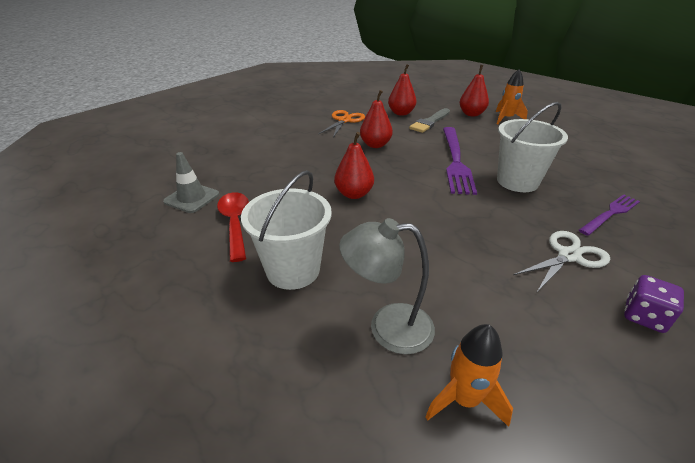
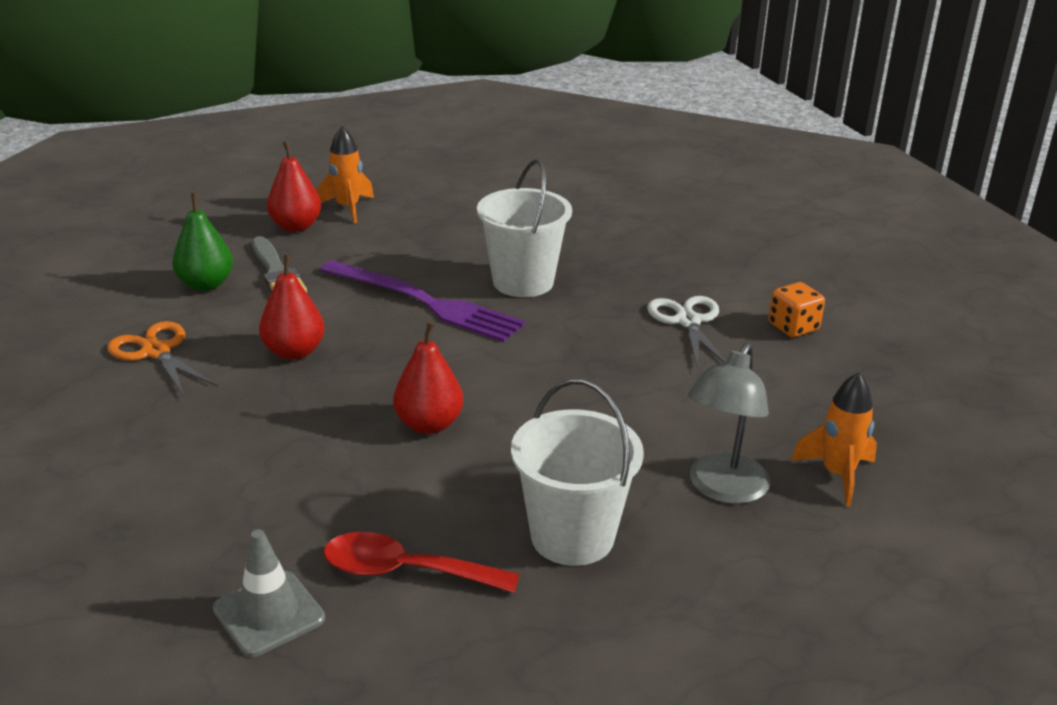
camera: 65 degrees left, 5 degrees down
(401, 113) = (206, 284): red pear -> green pear
(610, 214) = (638, 259): purple fork -> none
(644, 316) = (793, 327): purple dice -> orange dice

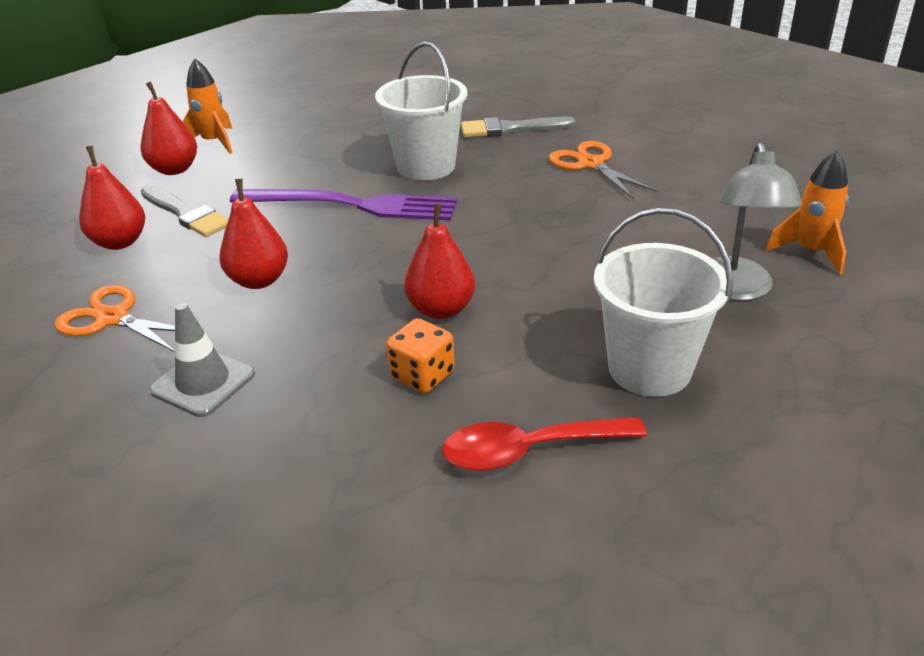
camera: 20 degrees left, 5 degrees up
(206, 284) = (120, 242): green pear -> red pear
(269, 614) = (428, 540): grey traffic cone -> grey traffic cone (203, 382)
(638, 263) = (511, 129): none -> grey brush
(688, 321) = (591, 164): white scissors -> orange scissors
(793, 327) = (676, 148): orange dice -> orange dice (422, 375)

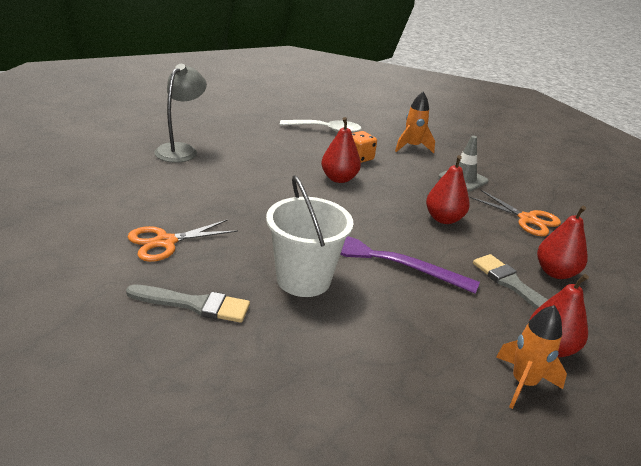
camera: 170 degrees left, 5 degrees down
(529, 450) = (326, 130): red spoon -> white spoon
(591, 164) = (165, 242): orange scissors -> orange scissors turned 75 degrees clockwise
(649, 369) = (257, 137): white bucket -> none
(811, 252) = (115, 153): orange rocket -> orange rocket (412, 147)

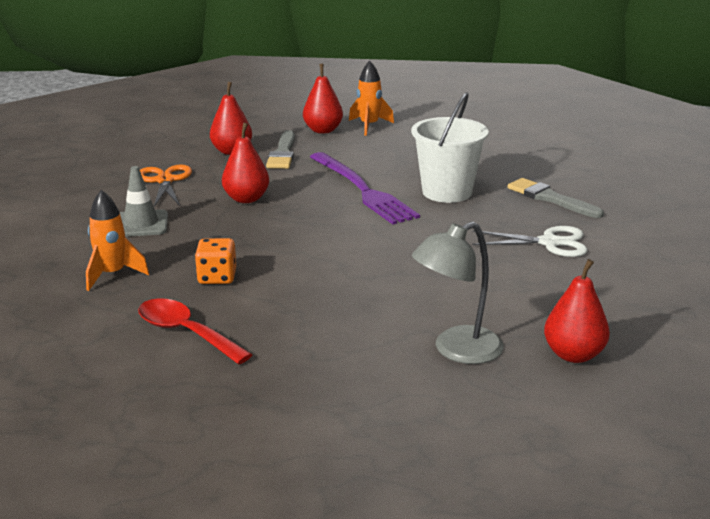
camera: 140 degrees left, 5 degrees down
(165, 242) = (549, 243): orange scissors -> white scissors
(326, 130) = (186, 333): white spoon -> red spoon
(339, 178) = (288, 258): red pear -> red pear (573, 355)

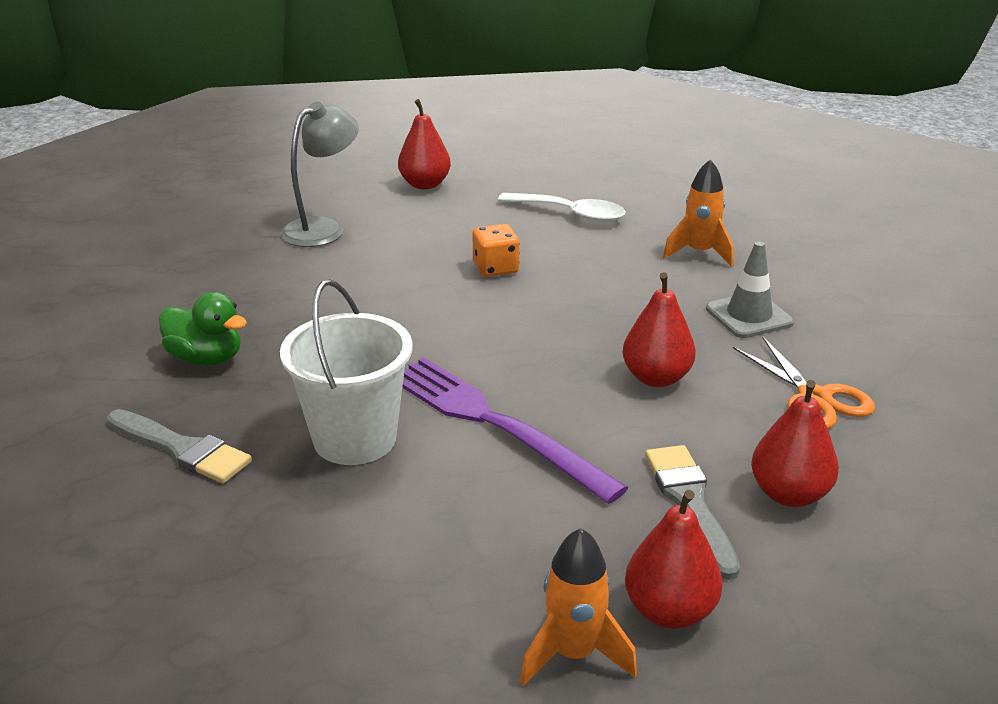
camera: 165 degrees right, 5 degrees up
(186, 333) = (570, 214): red spoon -> white spoon
(217, 277) = (589, 263): orange dice -> orange dice (495, 268)
(549, 243) = (206, 359): white scissors -> green duck
(573, 355) = (216, 237): red pear -> red pear (425, 184)

